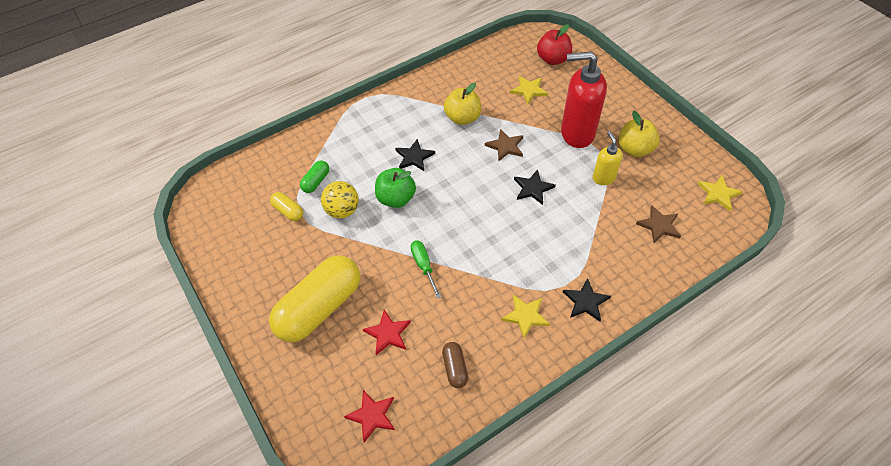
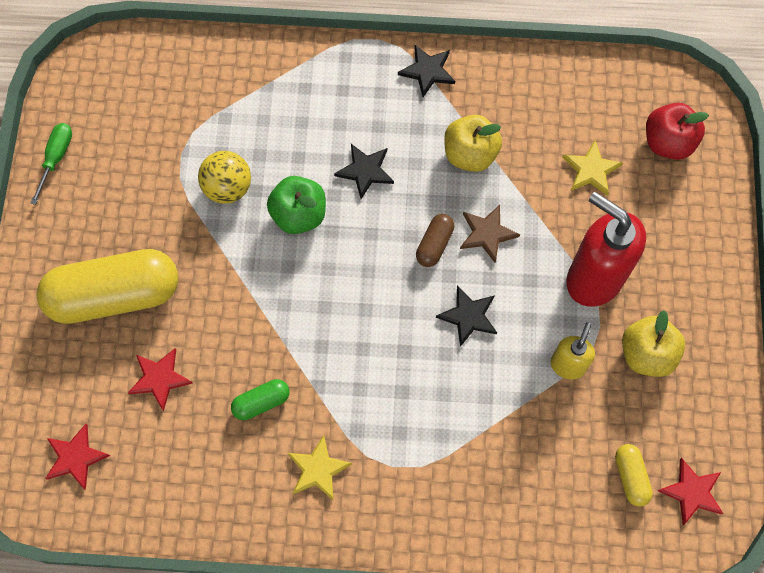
camera: 35 degrees right, 15 degrees up
(288, 211) = (169, 146): yellow capsule -> yellow capsule (630, 477)
(316, 181) = (228, 126): green capsule -> green capsule (261, 402)
(424, 266) = (260, 326): green screwdriver -> green screwdriver (56, 158)
(455, 368) = (195, 470): brown capsule -> brown capsule (434, 244)
(585, 301) = (398, 503): black star -> black star (427, 71)
(659, 225) = (574, 477): brown star -> none
(718, 194) = (692, 492): yellow star -> red star

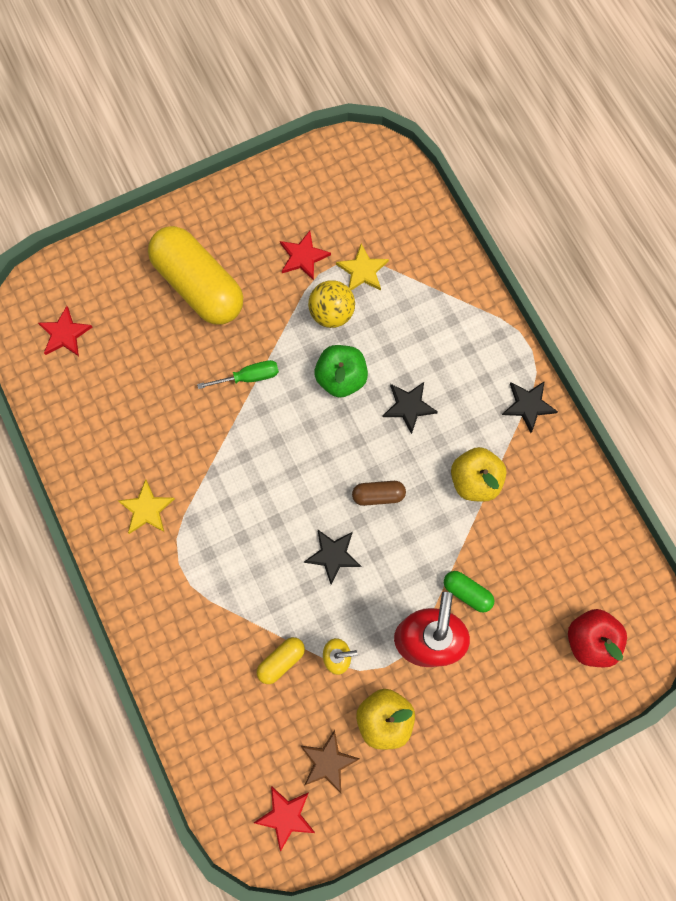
camera: 60 degrees right, 5 degrees up
(56, 158) = (281, 180): green screwdriver -> green screwdriver (249, 377)
(159, 379) = (153, 355): red star -> red star (303, 257)
(261, 402) = (175, 438): green capsule -> green capsule (467, 592)
(487, 234) = (413, 532): brown star -> brown star (328, 762)
(591, 170) = (522, 587): yellow star -> yellow star (362, 270)
(630, 477) = (271, 758): yellow capsule -> yellow capsule (281, 660)

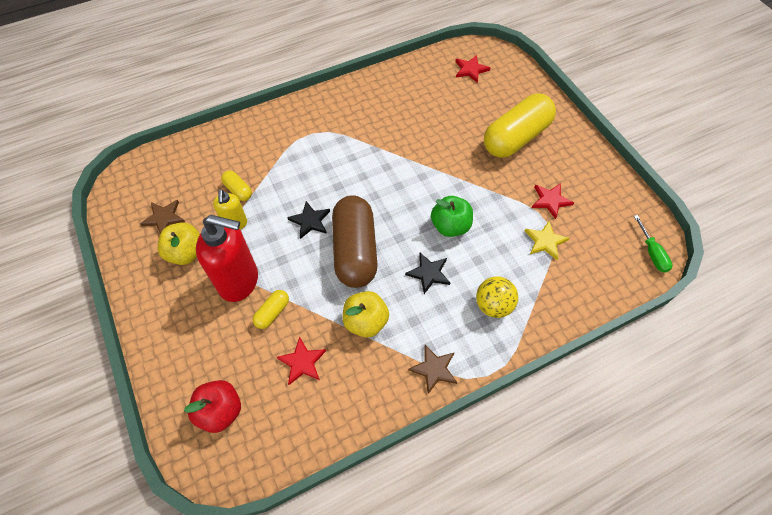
camera: 90 degrees right, 15 degrees down
(146, 509) = (350, 115): yellow star -> none
(249, 377) = (447, 168): green screwdriver -> green screwdriver (652, 253)
(285, 816) = (134, 194): red star -> red star (302, 362)
(331, 313) = (504, 220): yellow ball -> yellow ball (493, 305)
(378, 495) = (355, 251): brown capsule -> brown capsule, size x2.32
(467, 592) = (272, 313): green capsule -> yellow capsule
(528, 405) = (434, 369): black star -> brown star

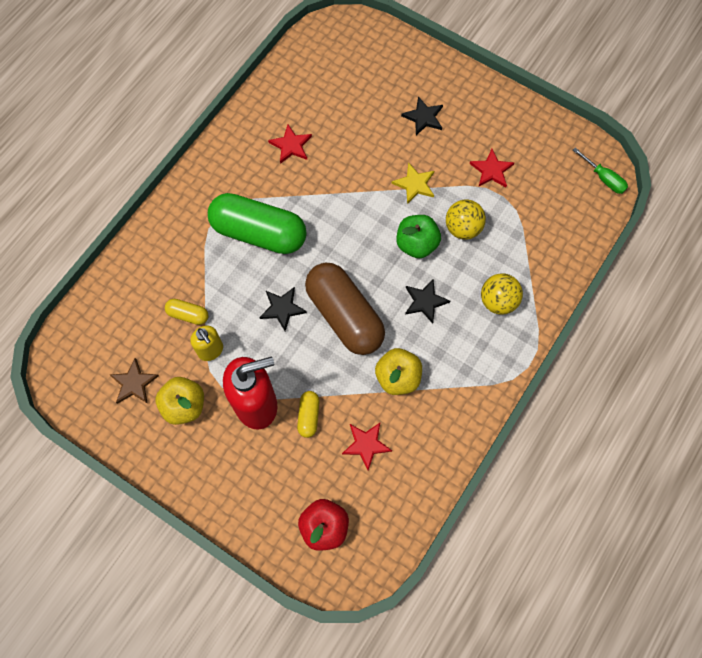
camera: 30 degrees left, 10 degrees up
(331, 159) = (259, 233): none -> green capsule
(434, 369) = (481, 386): brown star -> none
(470, 70) = (335, 58): red star -> red star (291, 145)
(498, 233) = (463, 228): none -> yellow ball
(516, 138) = (423, 117): yellow capsule -> black star
(545, 241) = (508, 215): yellow star -> yellow star (414, 184)

